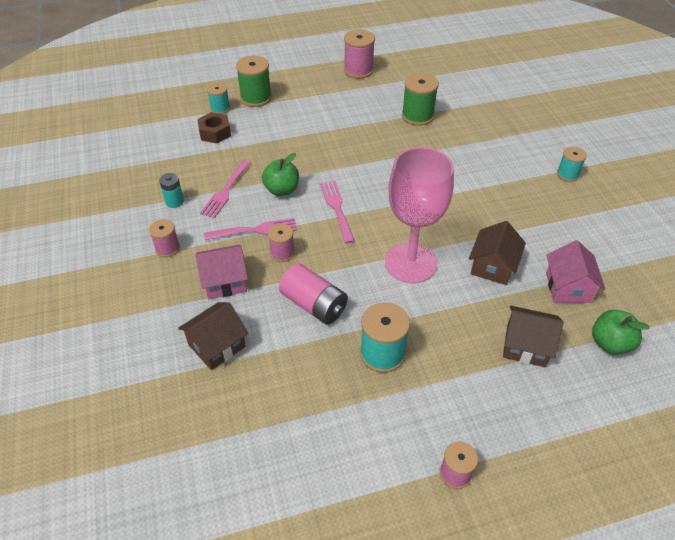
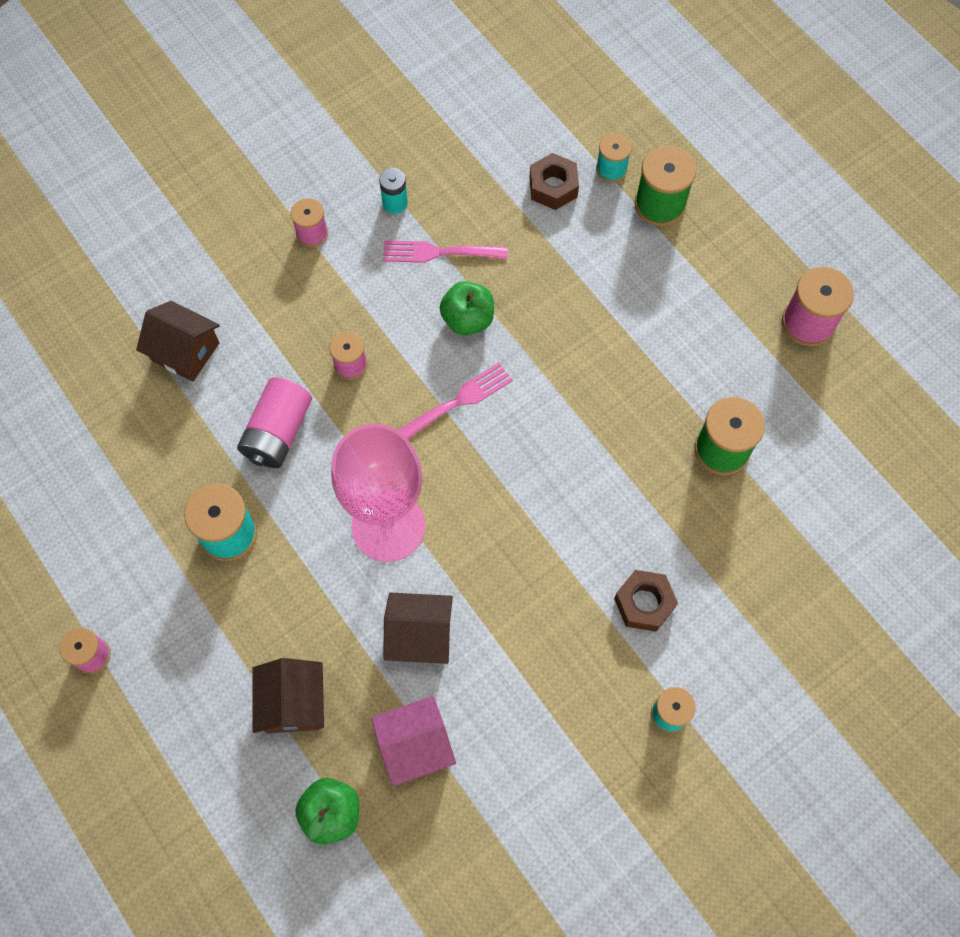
camera: 70 degrees right, 20 degrees up
(225, 281) = (281, 319): pink house -> none
(255, 230) = (379, 318): pink fork -> none
(499, 166) = (644, 603): none -> brown nut

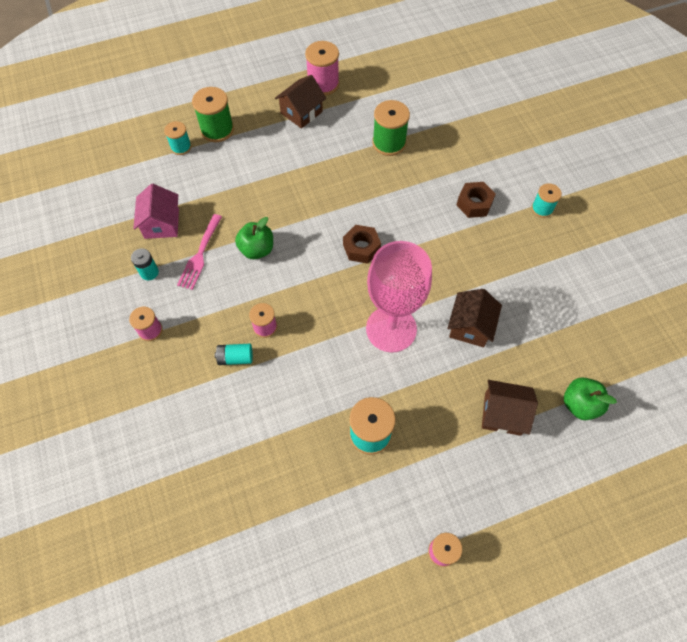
camera: 75 degrees left, 5 degrees down
(185, 351) = (213, 438): brown house -> brown house (301, 112)
(278, 432) = (301, 384): pink battery -> none
(297, 343) = (235, 358): none -> turquoise battery
(415, 745) = (542, 345): pink house -> pink house (161, 224)
(458, 401) = (314, 268): pink fork -> none
(553, 187) = (179, 180): brown nut -> brown nut (361, 248)

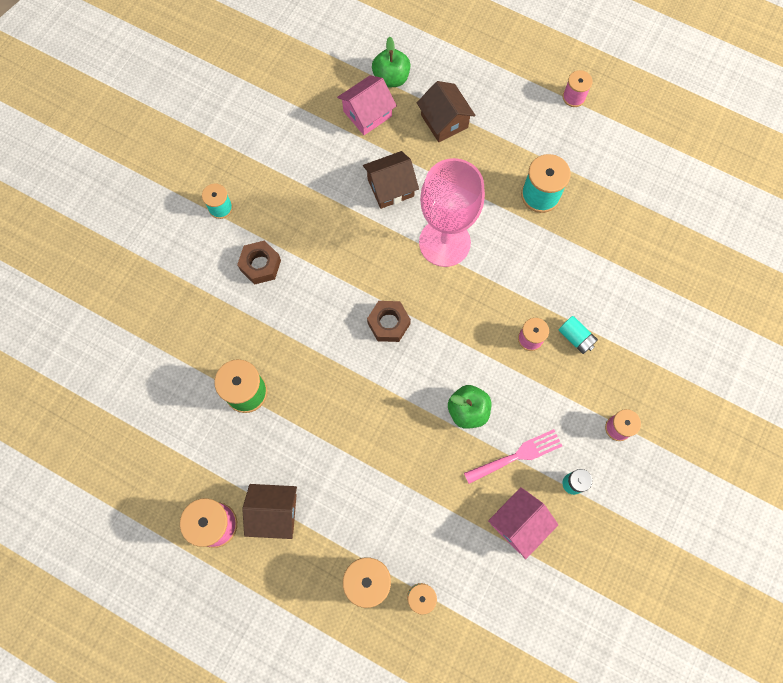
camera: 130 degrees left, 10 degrees up
(555, 359) = (367, 114): none -> pink house

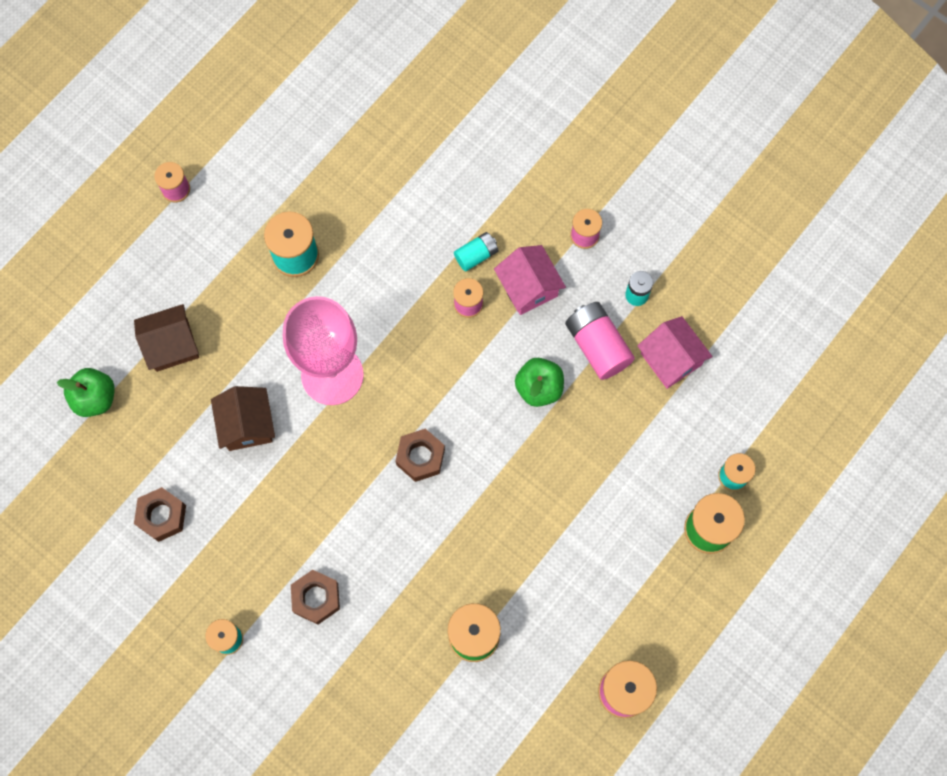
camera: 80 degrees left, 0 degrees up
(274, 512) = (620, 622): brown house -> none
(308, 143) = (162, 516): none -> brown nut
(367, 114) = (139, 436): pink house -> pink house (528, 287)
(517, 455) = (597, 346): pink fork -> pink battery

